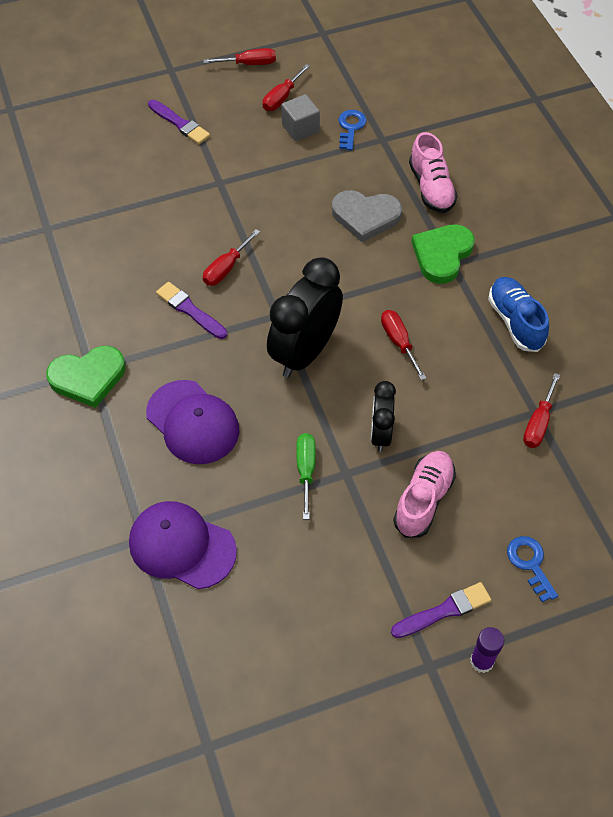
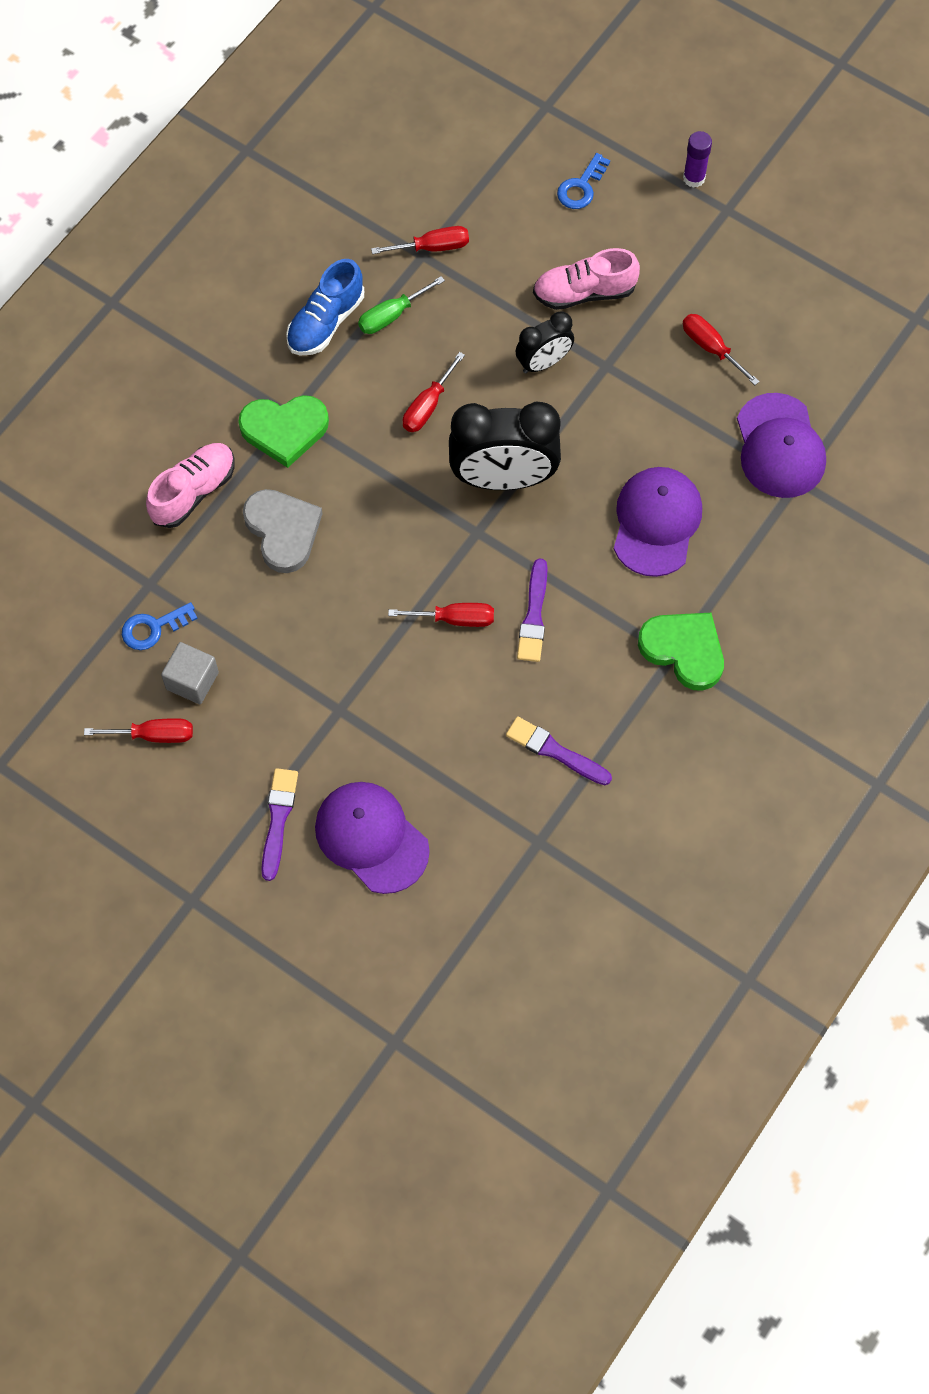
camera: 125 degrees left, 10 degrees up
(128, 156) = (371, 838): none -> purple cap
(249, 64) = (118, 813): red screwdriver -> red screwdriver (711, 348)
(306, 470) = (629, 398): green screwdriver -> green screwdriver (391, 315)
(444, 611) = (673, 224): purple brush -> purple brush (555, 751)

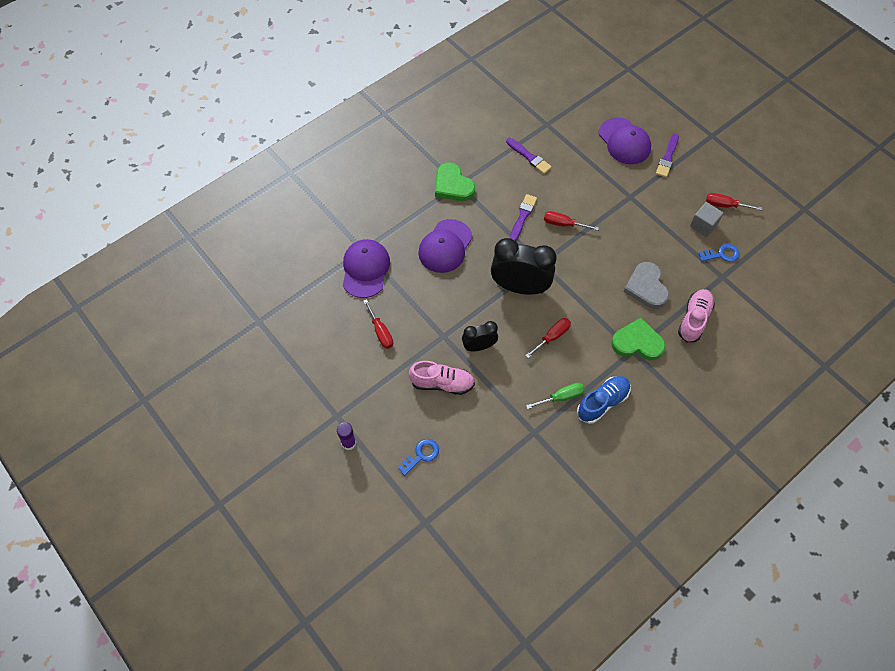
camera: 165 degrees left, 5 degrees down
(193, 492) = (694, 319): pink shoe -> pink shoe turned 150 degrees clockwise
(433, 247) = (526, 436): red screwdriver -> none

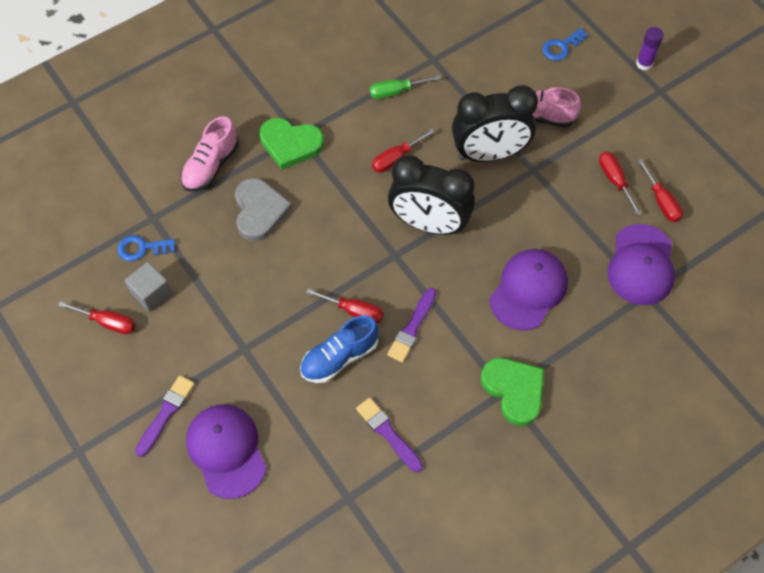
camera: 175 degrees left, 0 degrees up
(346, 318) = (661, 201): none -> red screwdriver
(479, 346) = (489, 154): black clock -> black clock, size x1.80
(602, 402) = (349, 83): blue shoe -> blue shoe (339, 357)

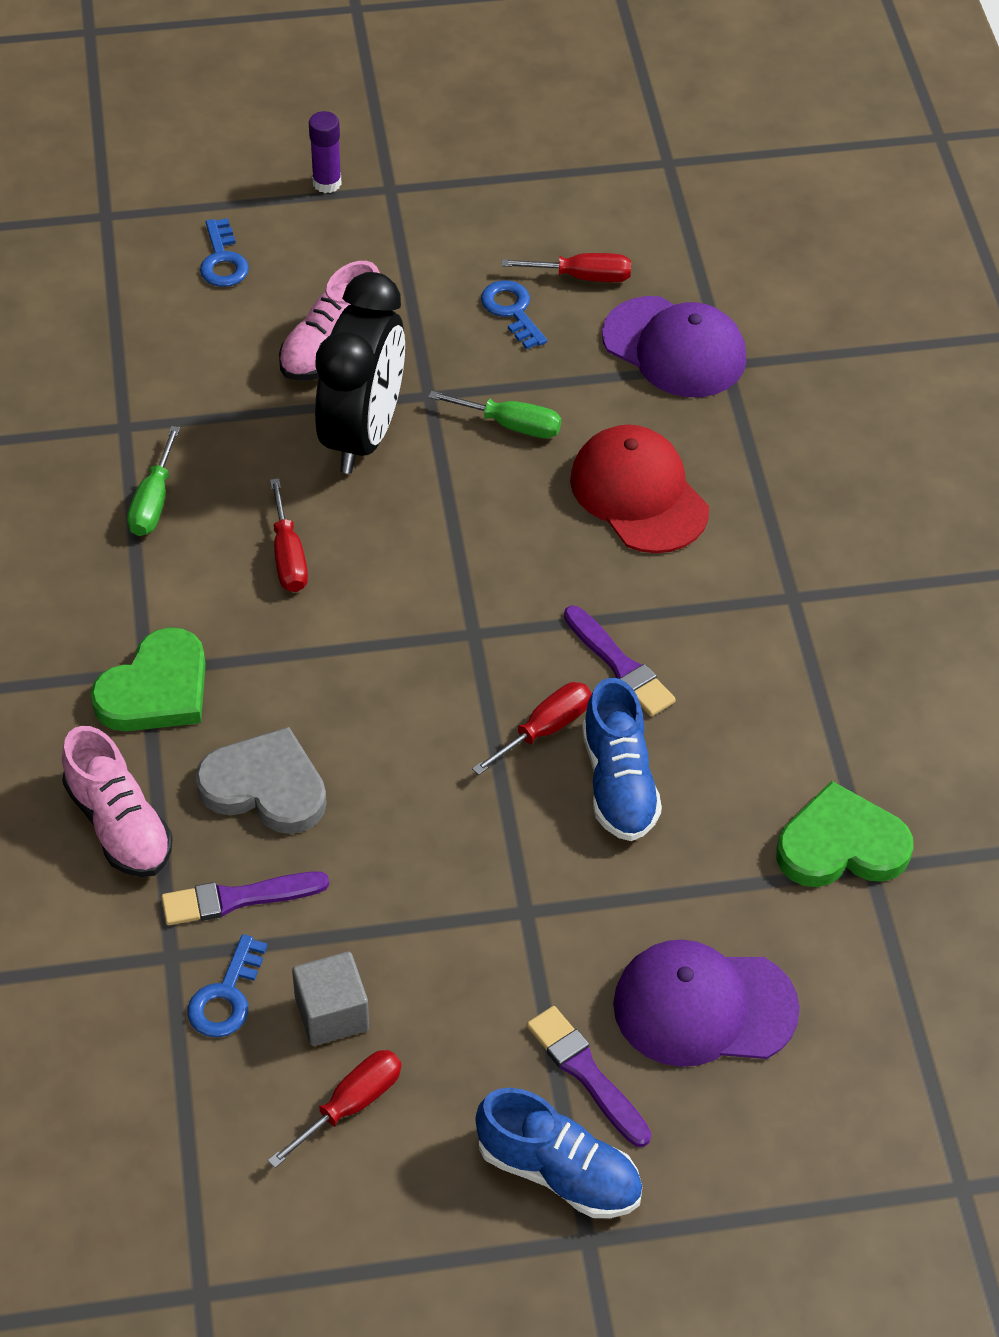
camera: 65 degrees left, 10 degrees down
(108, 424) = (559, 1172): none -> blue shoe
(388, 433) = (787, 771): purple brush -> purple brush (238, 898)
(429, 224) = (444, 565): black clock -> none
(514, 390) = (797, 584): green heart -> green heart (841, 845)
(528, 290) = (638, 494): purple cap -> red cap
(537, 213) = (511, 425): none -> green screwdriver
(614, 180) = (512, 311): red screwdriver -> blue key

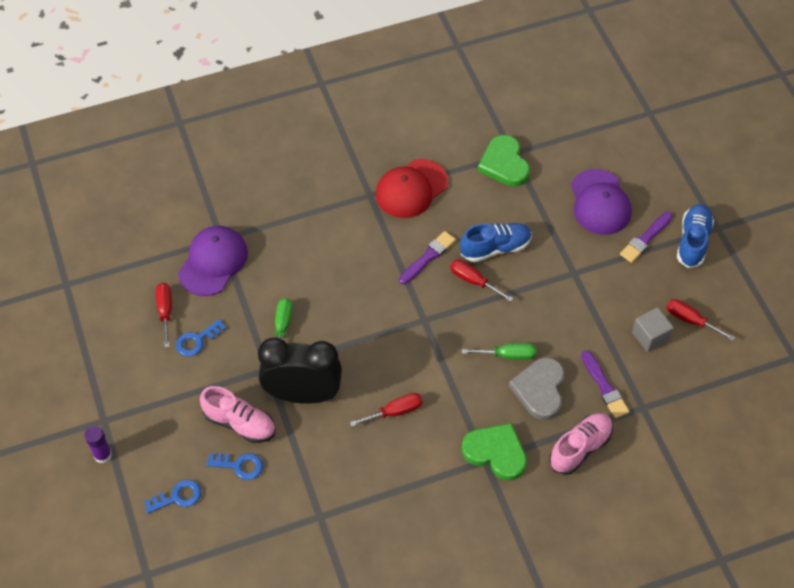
camera: 100 degrees left, 5 degrees up
(153, 502) = (372, 486): green screwdriver -> green screwdriver (508, 355)
(226, 996) = (656, 380): blue key -> blue key (239, 465)
(638, 494) = (318, 264): red cap -> red cap (411, 189)

